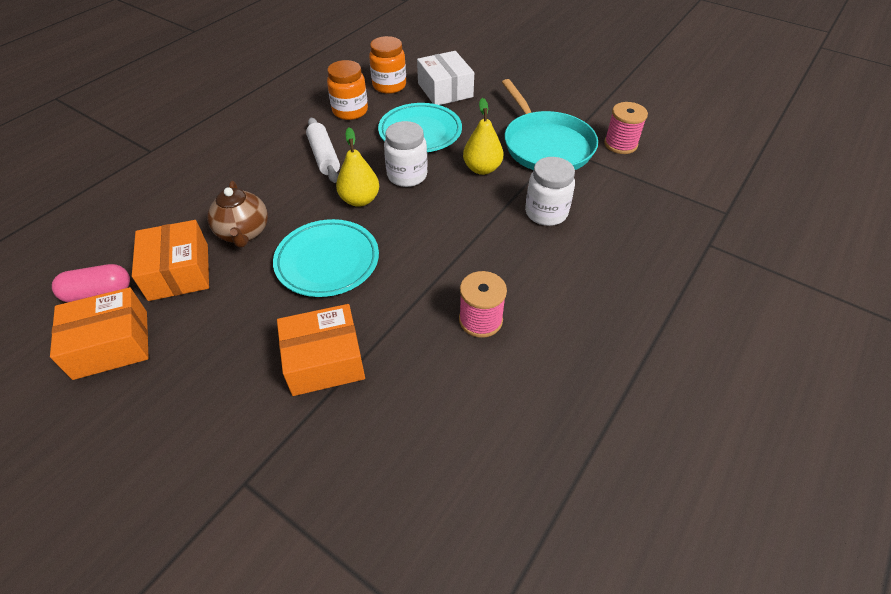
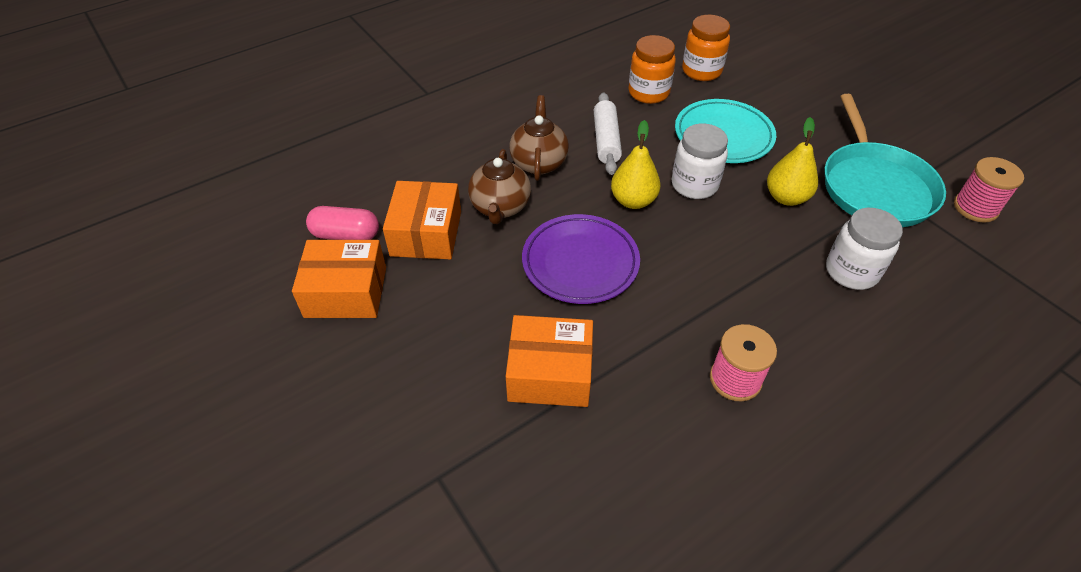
camera: 20 degrees right, 0 degrees up
(269, 187) = (539, 162): none -> brown teapot
(327, 261) = (580, 263): turquoise plate -> purple plate
(445, 90) = (767, 90): white box -> none

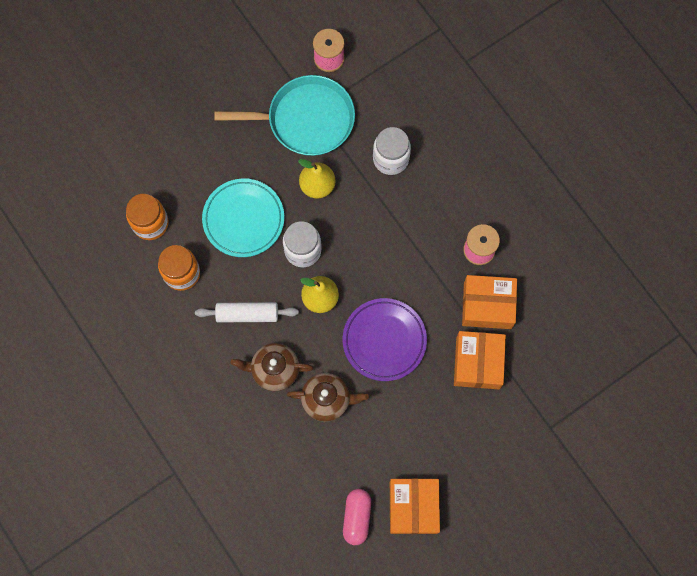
camera: 90 degrees left, 25 degrees up
(426, 233) = (355, 455): orange box -> orange box (487, 305)

